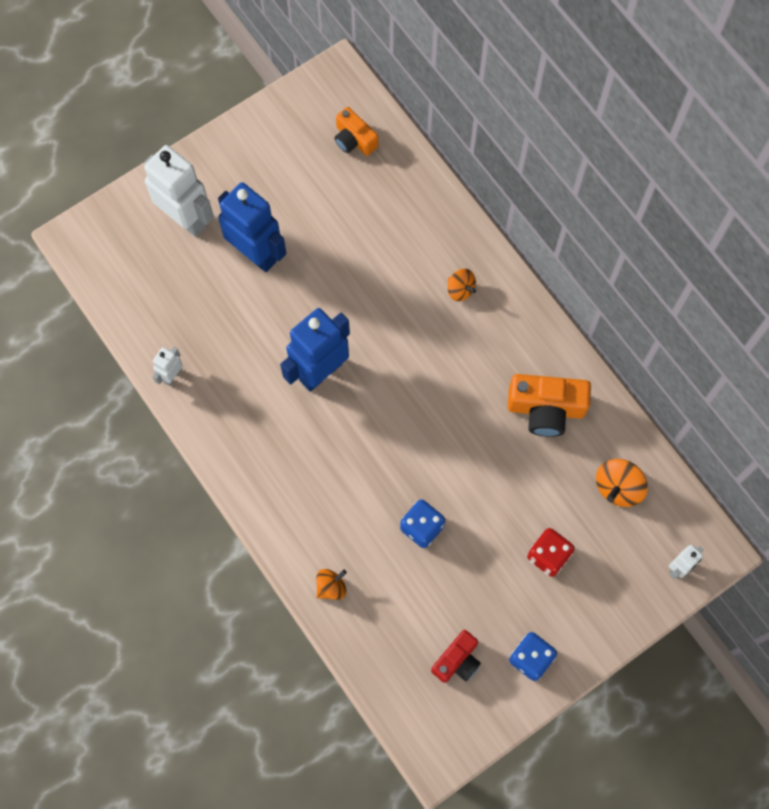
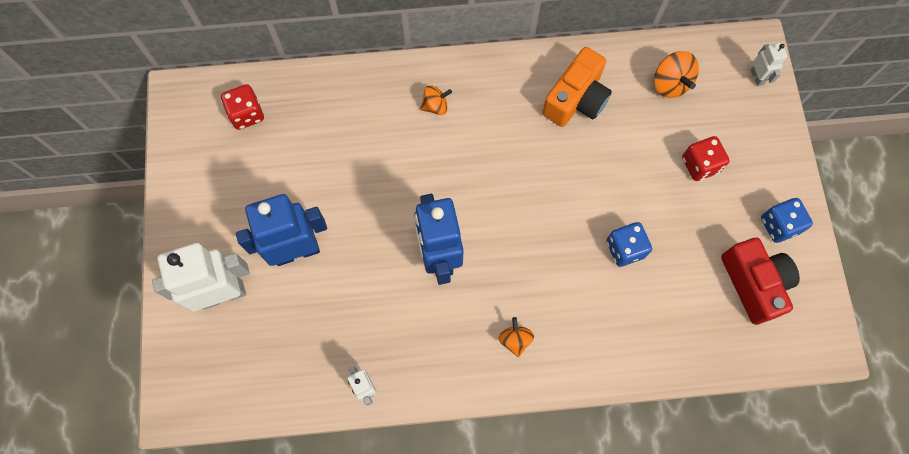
camera: 60 degrees left, 0 degrees up
(331, 587) = (638, 352): orange spinning top -> orange spinning top (515, 340)
(354, 139) = (247, 114): orange camera -> red dice
(457, 661) = (754, 283): red camera -> red camera, size x1.58

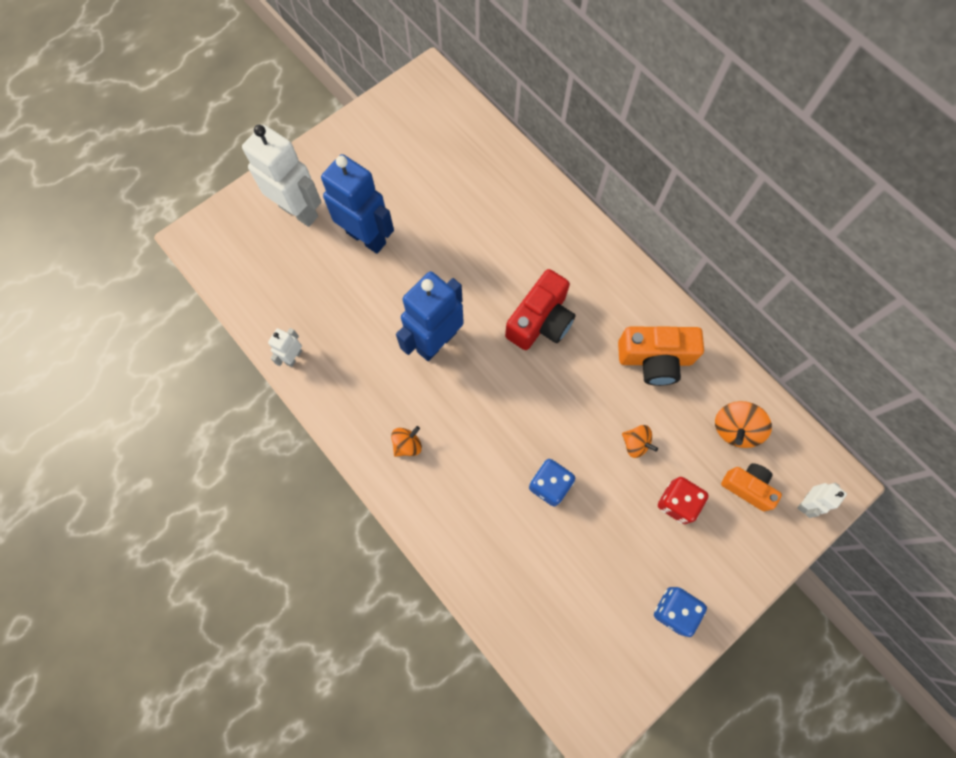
camera: 55 degrees right, 0 degrees up
(247, 114) = (448, 130): red dice -> none
(435, 106) = (560, 255): orange spinning top -> orange spinning top (635, 444)
(720, 108) = (747, 487): none -> orange camera
(754, 283) = (600, 619): red camera -> red camera (540, 321)

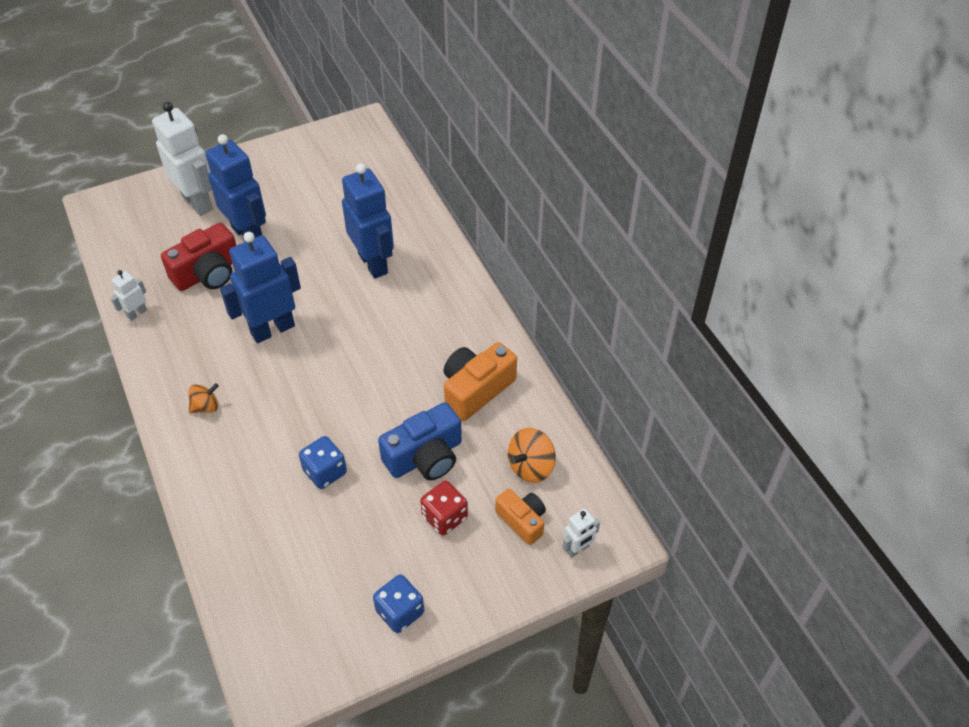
camera: 15 degrees right, 20 degrees down
(504, 241) = (373, 263): none -> blue robot
(540, 321) = (378, 334): red camera -> red camera (208, 273)
(635, 444) = (425, 456): orange spinning top -> blue camera
(655, 359) = (476, 389): orange camera -> orange camera turned 120 degrees clockwise

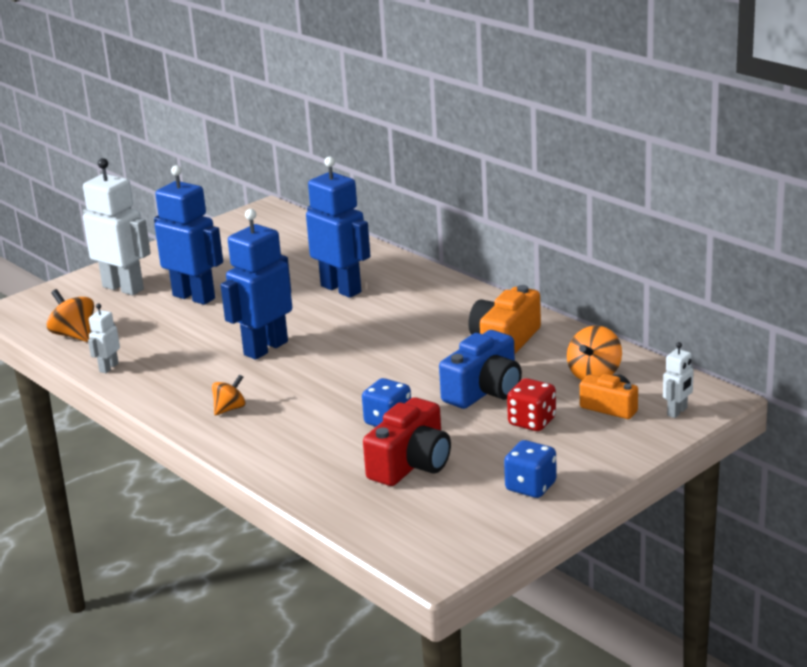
camera: 15 degrees left, 25 degrees down
(130, 257) = (74, 335): none -> orange spinning top
(208, 273) = (168, 328): red camera -> red camera (411, 464)

